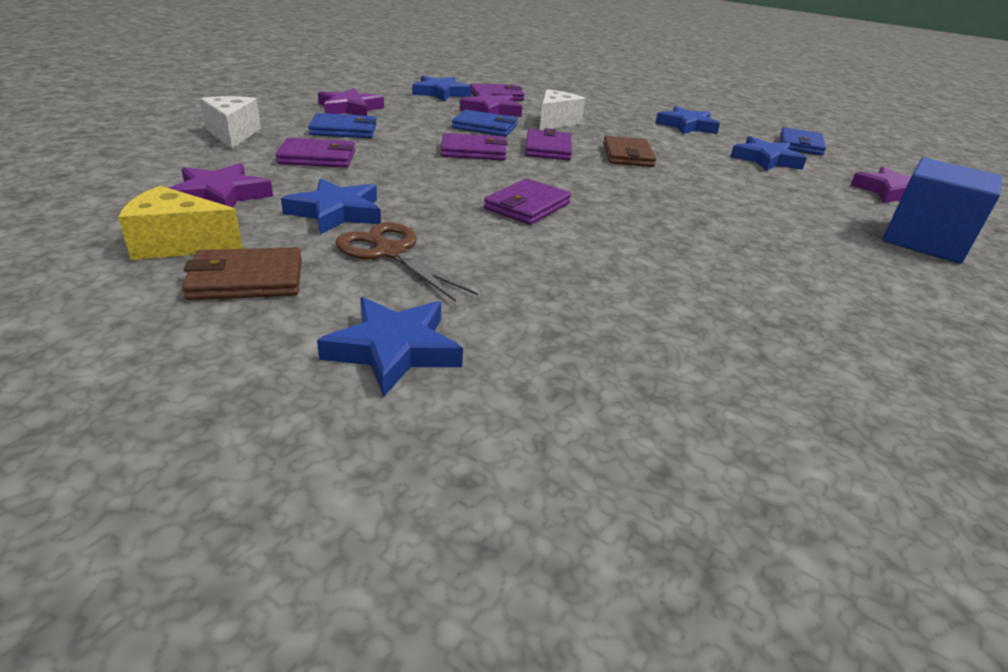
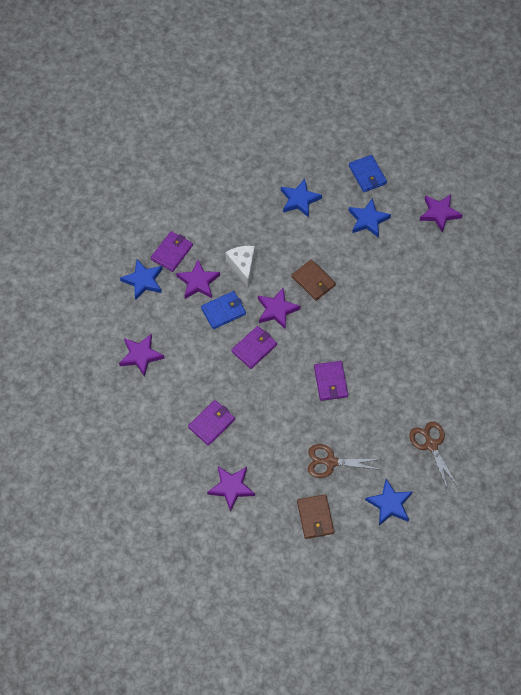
camera: 40 degrees left, 30 degrees up
(178, 244) = (270, 524): yellow cheese -> none
(233, 134) = (148, 440): white cheese -> none
(246, 279) = (315, 517): brown wallet -> brown wallet turned 45 degrees counterclockwise
(336, 212) = (281, 456): blue star -> none
(344, 130) = (178, 385): blue wallet -> none
(548, 149) = (277, 310): purple wallet -> purple star
(606, 339) = (431, 445): none -> brown scissors
(924, 241) = (474, 266): blue cube -> none

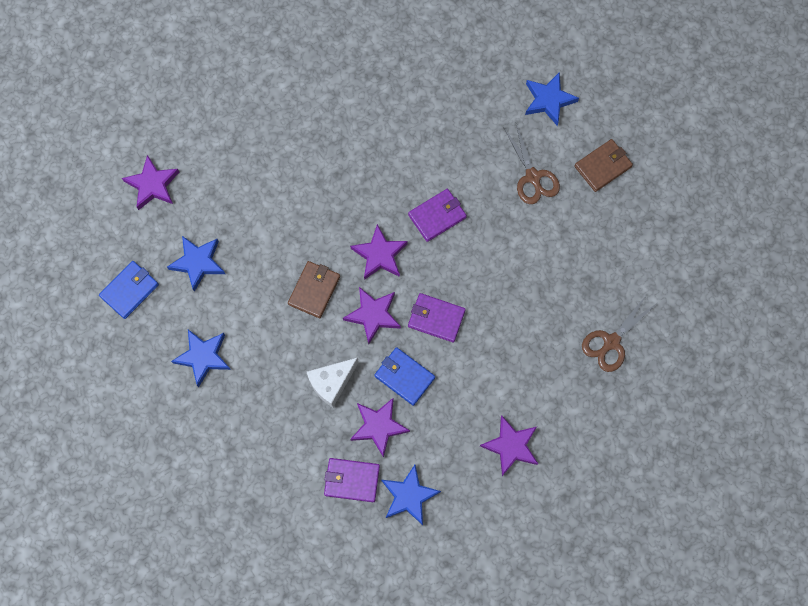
camera: 115 degrees left, 10 degrees up
(211, 423) = (554, 322): purple wallet -> none
(231, 487) = (616, 266): purple star -> purple star (379, 255)
(431, 445) = (460, 85): brown scissors -> brown scissors (611, 342)

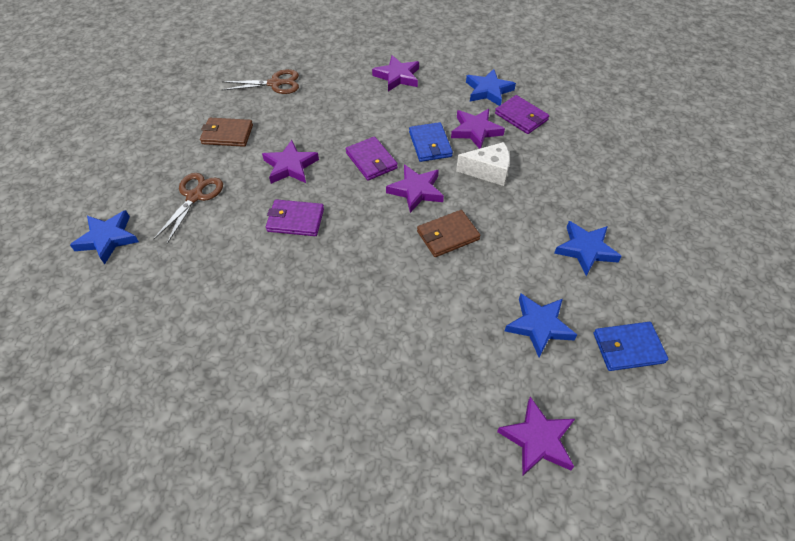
camera: 140 degrees left, 20 degrees down
(379, 255) = (369, 224): purple star -> purple star (290, 166)
(603, 166) = (141, 169): brown wallet -> brown wallet (227, 134)

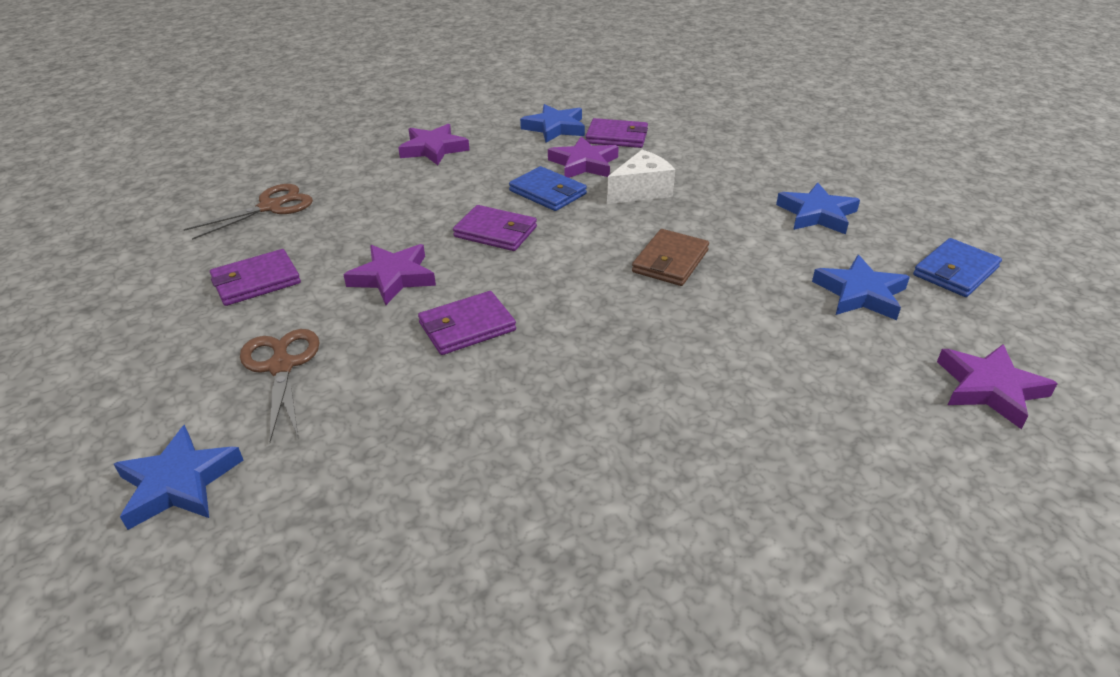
camera: 35 degrees left, 15 degrees down
(227, 134) = (256, 281): brown wallet -> purple wallet
(416, 190) = (584, 237): purple star -> none

